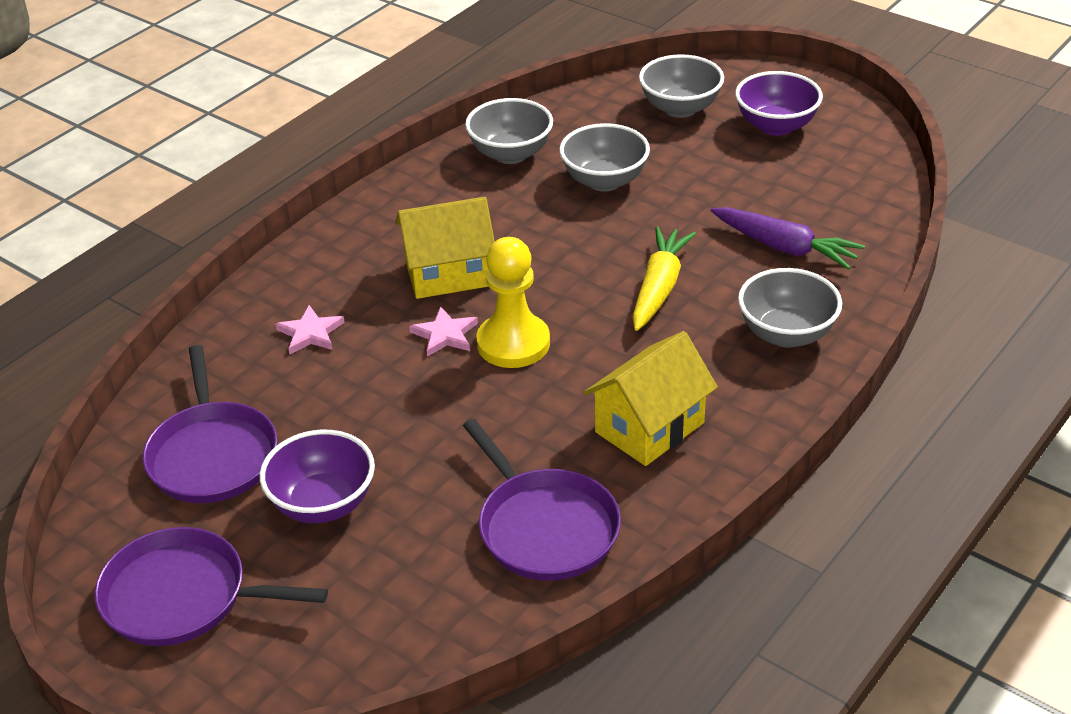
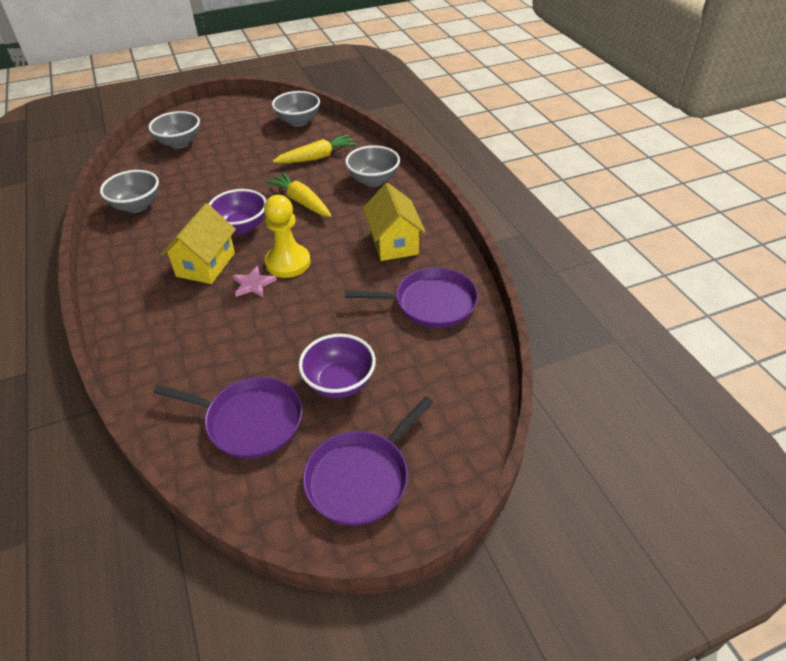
camera: 60 degrees left, 5 degrees up
(310, 333) = (189, 337): pink star -> none
(604, 181) = (202, 186): grey bowl -> grey bowl (298, 121)
(776, 126) = (231, 125): purple bowl -> purple bowl (241, 227)
(784, 247) = (317, 157): purple carrot -> yellow carrot

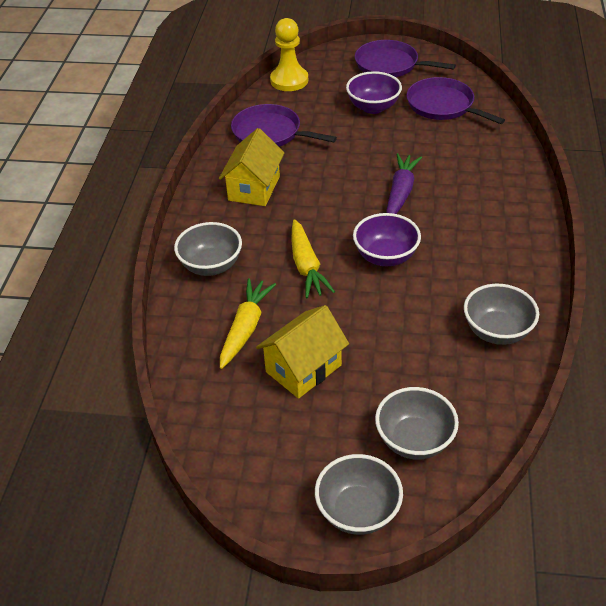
camera: 150 degrees left, 0 degrees up
(206, 264) = (437, 226): yellow house -> yellow house (303, 368)
(253, 284) = (400, 192): pink star -> purple carrot
(288, 263) = (360, 202): yellow pawn -> yellow pawn (289, 80)
(298, 121) = (220, 416): grey bowl -> grey bowl (358, 511)
(317, 157) = (245, 328): yellow carrot -> yellow carrot turned 105 degrees clockwise
(361, 477) = (390, 65): purple pan -> purple pan turned 135 degrees counterclockwise

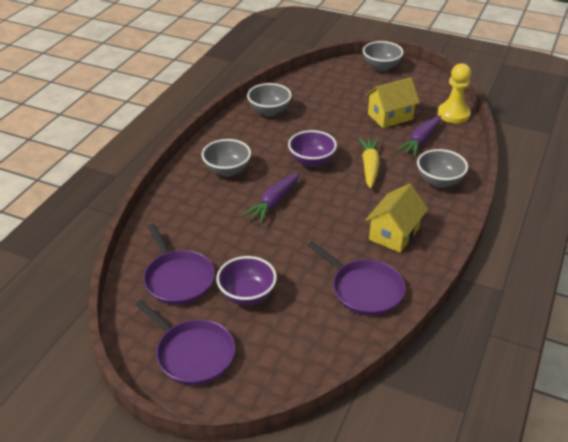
camera: 165 degrees left, 5 degrees down
(245, 328) = (420, 141): yellow carrot -> purple carrot
(289, 80) = (320, 361): yellow pawn -> yellow pawn (453, 114)
(414, 440) = (343, 81): grey bowl -> grey bowl (227, 170)

